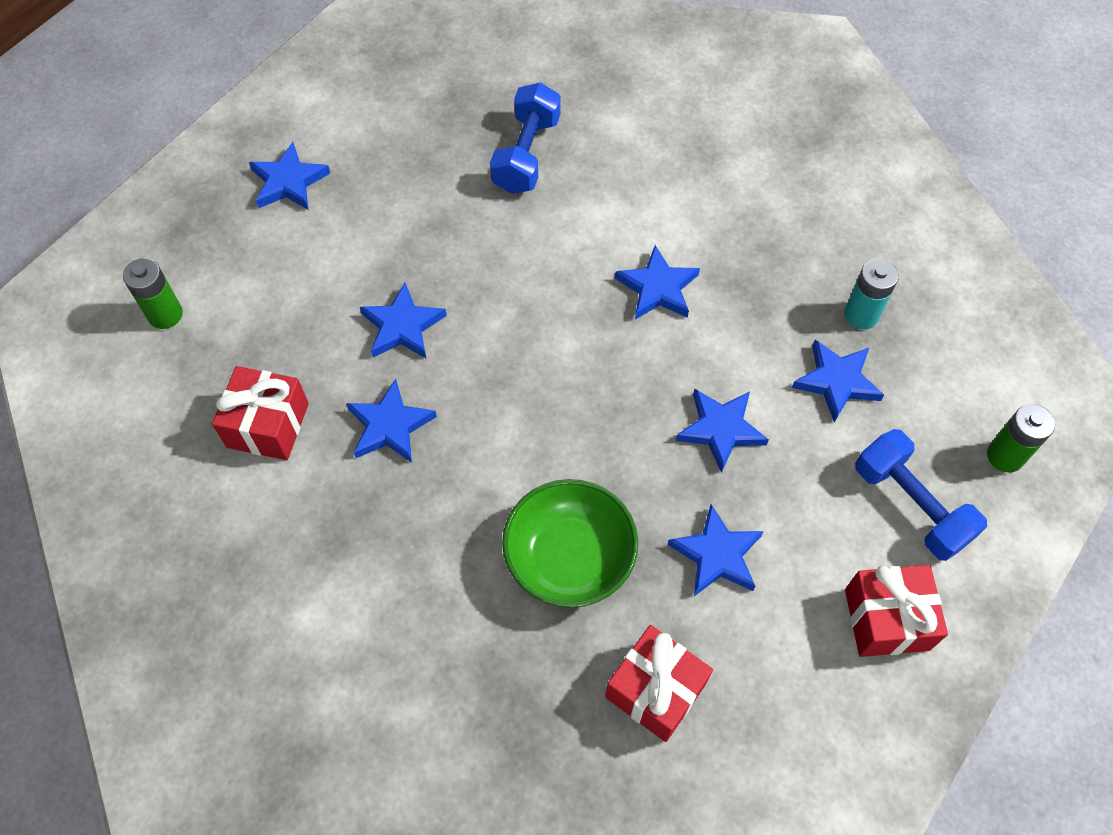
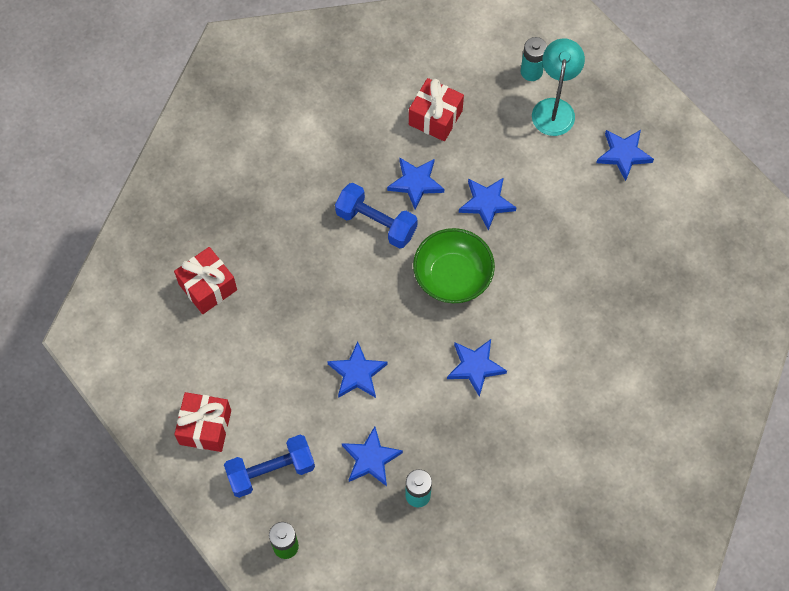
camera: 105 degrees right, 5 degrees up
(165, 314) = (531, 71): green battery -> turquoise battery
(226, 274) = (554, 108): none -> turquoise lamp
(526, 154) = (613, 311): blue dumbbell -> blue dumbbell (376, 223)
(569, 557) = (300, 262): green bowl -> green bowl (452, 276)
(716, 555) = (275, 344): blue star -> none

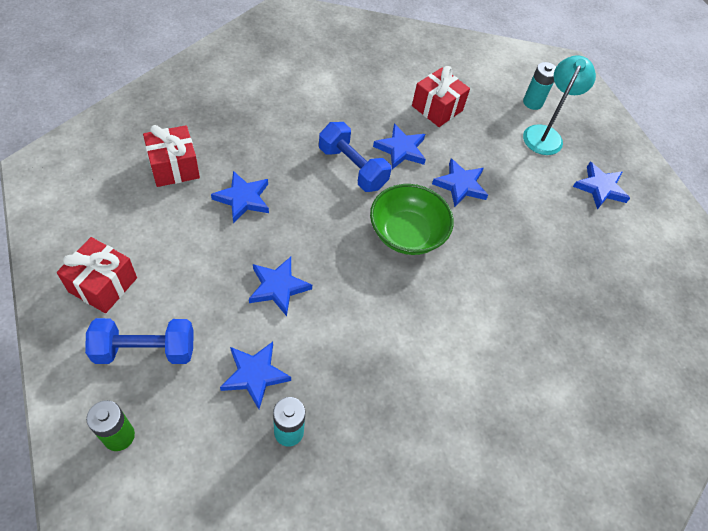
camera: 10 degrees right, 10 degrees down
(475, 367) = (399, 322): blue star -> blue star (243, 199)

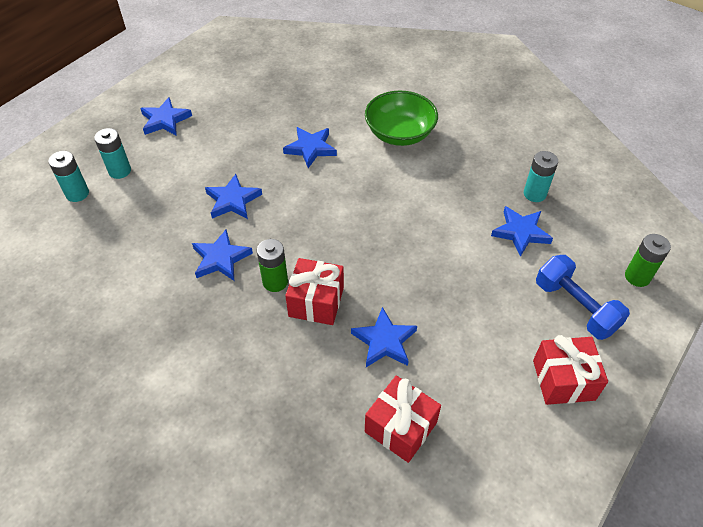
camera: 115 degrees left, 5 degrees down
(278, 287) = (444, 261): blue star -> blue star (311, 148)
(352, 168) = (275, 282): blue dumbbell -> green battery
(407, 233) = (317, 210): green bowl -> green bowl (399, 134)
(437, 108) = (138, 258): red gift -> red gift (316, 302)
(545, 134) = (120, 171): turquoise lamp -> turquoise battery

